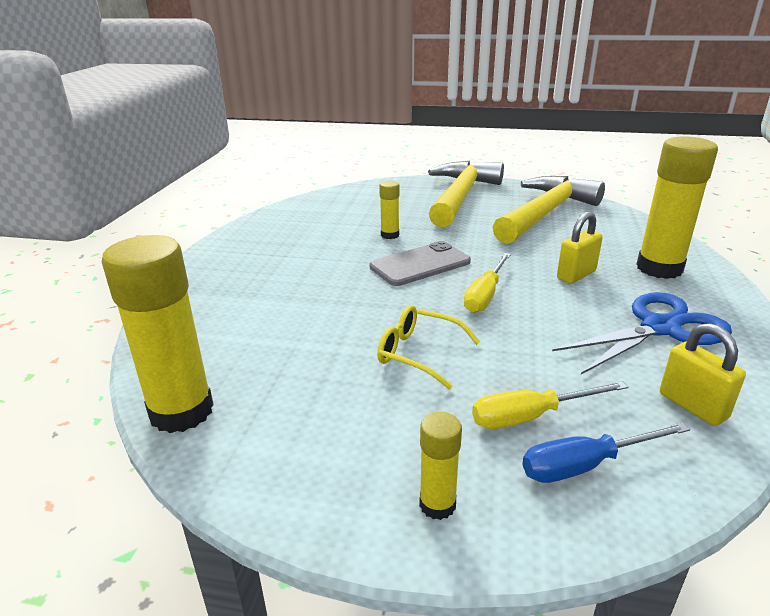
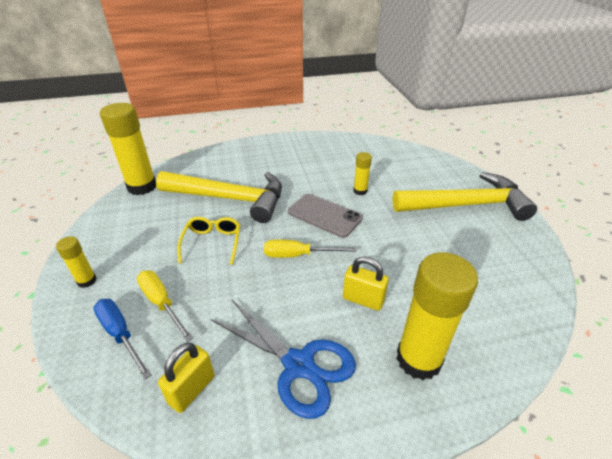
camera: 65 degrees right, 10 degrees up
(545, 213) = (480, 261): yellow hammer -> yellow hammer (230, 199)

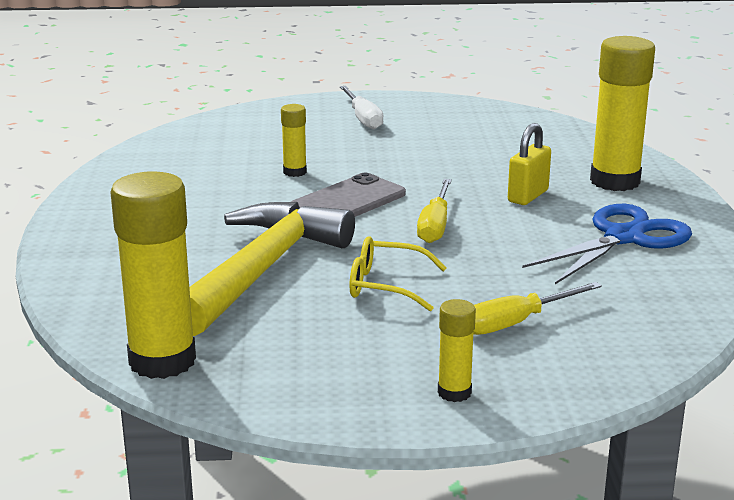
camera: 80 degrees left, 15 degrees down
(120, 334) = (575, 350): blue screwdriver -> none
(192, 390) = (661, 297): yellow padlock -> none
(466, 205) = (363, 118): yellow hammer -> white screwdriver

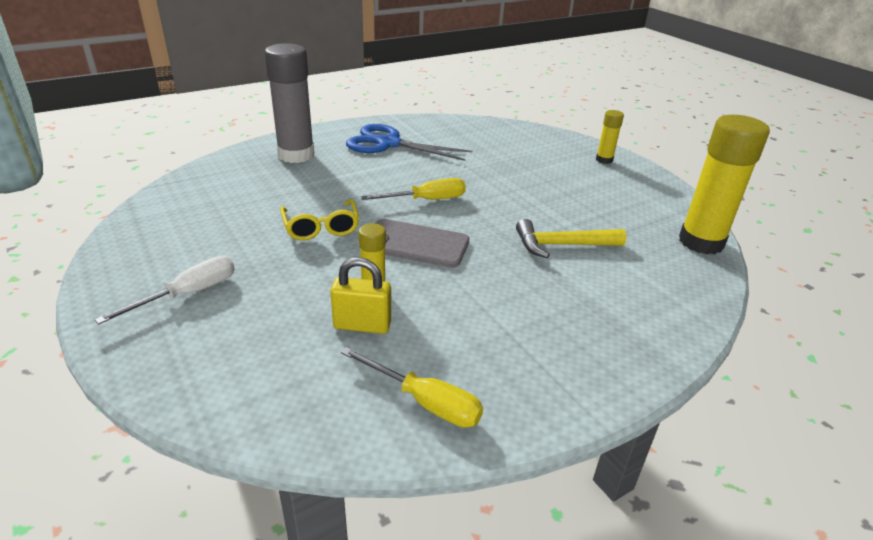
camera: 120 degrees left, 10 degrees up
(262, 270) = (562, 245): yellow hammer -> yellow hammer, size x0.55
(386, 285) = (528, 198): yellow glasses -> yellow glasses (321, 228)
(516, 322) = (523, 156): yellow screwdriver -> yellow screwdriver (425, 402)
(528, 196) = (346, 178): yellow padlock -> yellow padlock (362, 325)
(615, 181) = (296, 155): yellow glue stick -> grey glue stick

